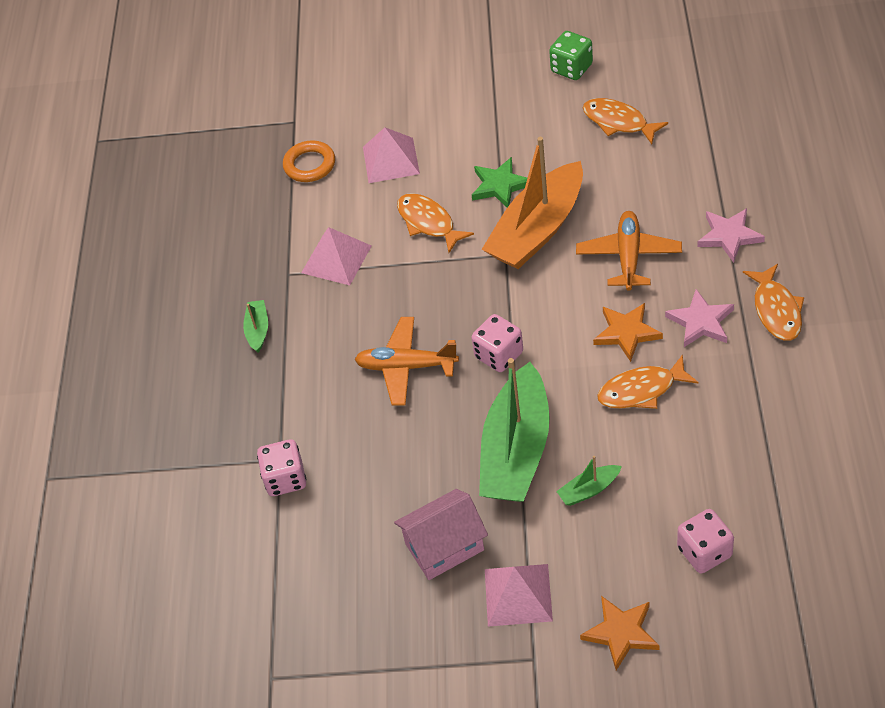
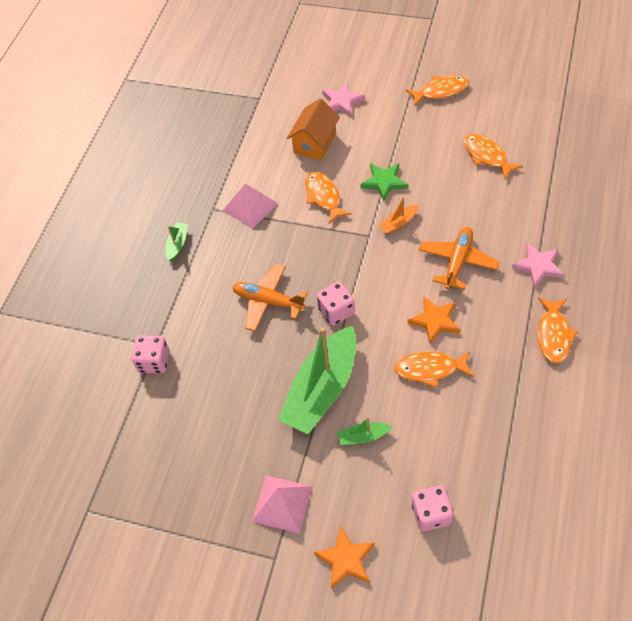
camera: 15 degrees right, 5 degrees up
(310, 165) = (258, 132): orange ring -> none
(391, 160) = (315, 143): pink pyramid -> orange house
(444, 547) = (244, 448): pink house -> none
(530, 57) = (440, 91): none -> orange fish
(537, 230) = (399, 223): orange boat -> orange boat, size x0.42
(571, 68) = (467, 107): green dice -> none
(701, 322) = (493, 328): pink star -> pink star (342, 102)

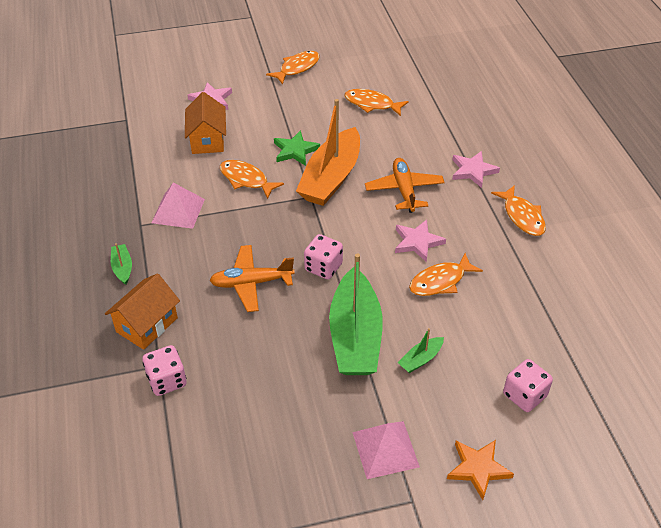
camera: 35 degrees left, 10 degrees down
(167, 305) = (147, 325): none -> orange house
(399, 223) = (331, 178): orange boat -> orange boat, size x2.38
(435, 321) = (417, 242): orange star -> pink star

